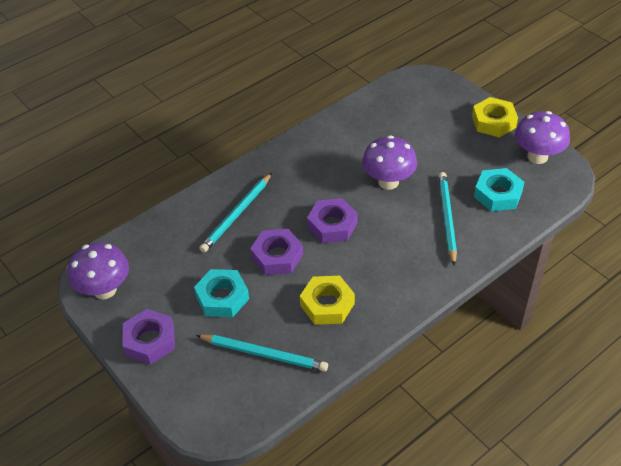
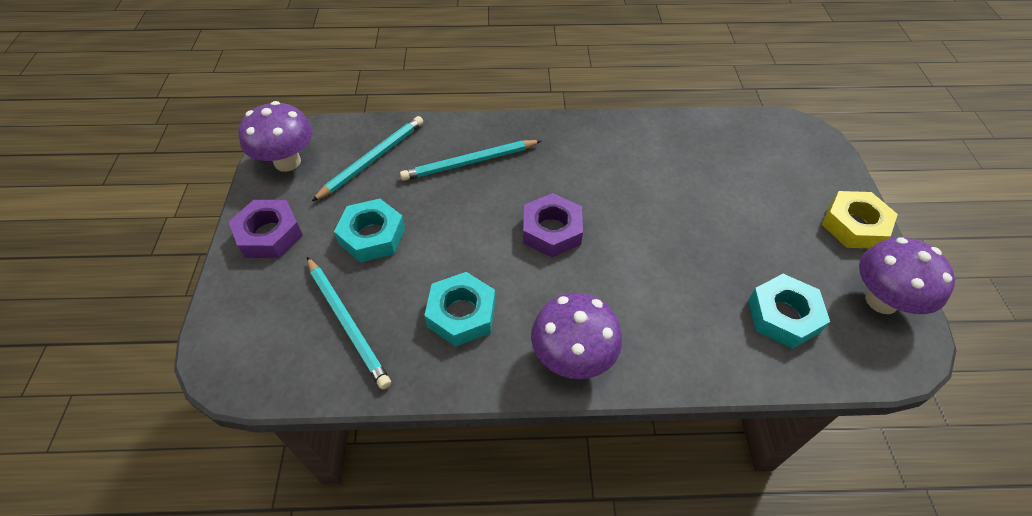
camera: 35 degrees right, 5 degrees up
(277, 256) = (464, 228): purple nut -> none
(327, 304) = (461, 314): yellow nut -> turquoise nut
(388, 182) = (658, 221): purple mushroom -> purple mushroom (572, 358)
(447, 218) = (690, 304): turquoise pencil -> turquoise pencil (373, 159)

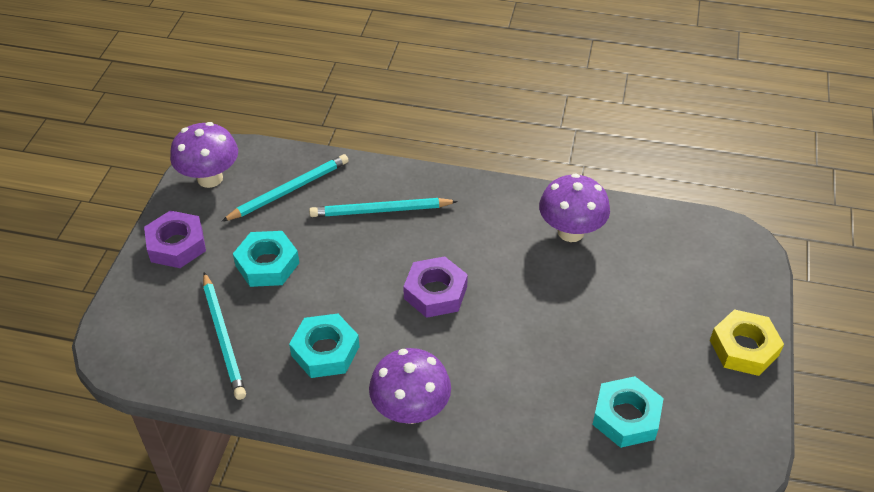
camera: 15 degrees right, 5 degrees down
(881, 301) = (732, 424): purple mushroom -> purple mushroom (570, 232)

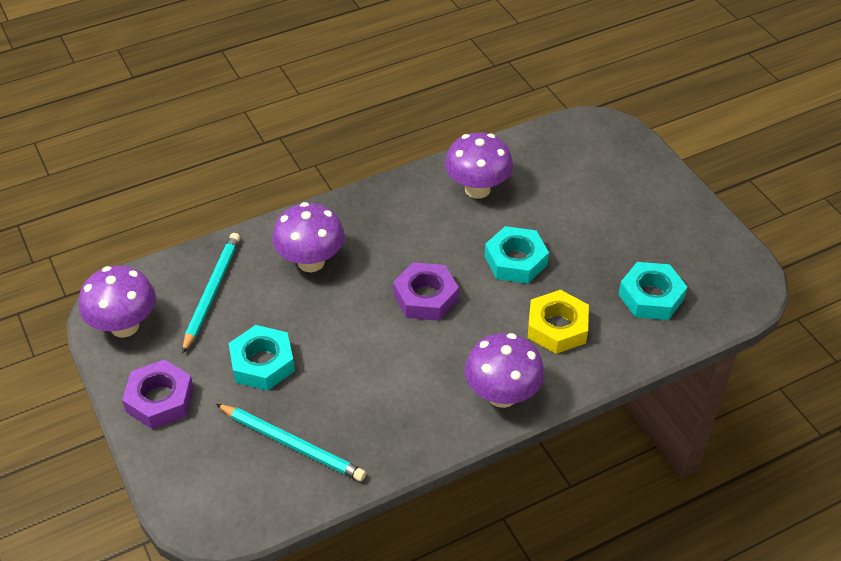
camera: 40 degrees left, 0 degrees up
(325, 351) = (389, 397): turquoise nut -> turquoise nut (515, 261)
(380, 211) = (311, 262): turquoise pencil -> purple mushroom
(744, 348) = (675, 200): yellow nut -> yellow nut (557, 327)

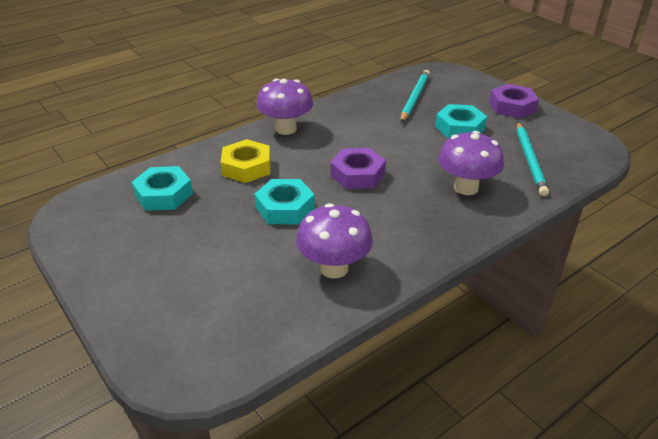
camera: 170 degrees right, 10 degrees down
(124, 326) = (574, 136): purple mushroom -> none
(292, 444) = (414, 98): turquoise pencil -> turquoise pencil turned 90 degrees clockwise

